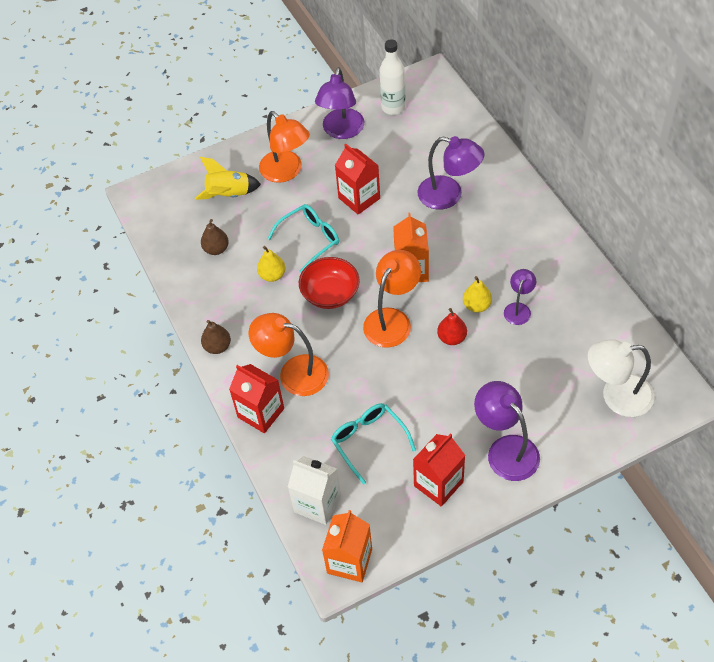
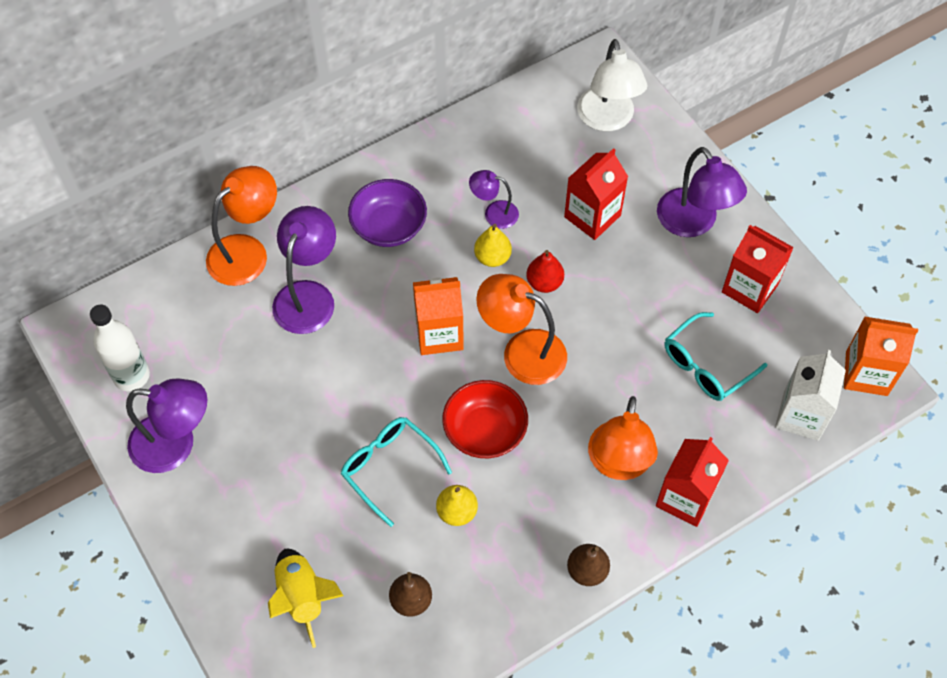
camera: 100 degrees left, 5 degrees up
(286, 172) = (257, 516): orange lamp -> orange lamp (247, 251)
(359, 198) = (312, 409): red carton -> red carton (592, 216)
(506, 449) = (693, 223): purple lamp -> purple lamp turned 75 degrees counterclockwise
(507, 242) = (389, 226): none -> purple bowl

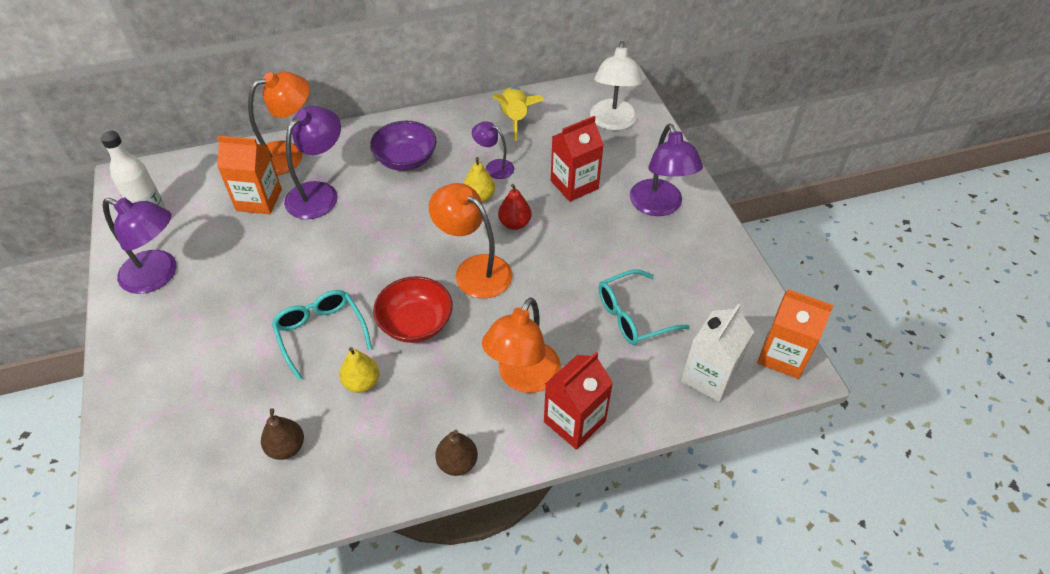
camera: 15 degrees right, 10 degrees down
(303, 597) = (194, 420): yellow rocket -> yellow rocket (515, 119)
(439, 334) = (411, 242): orange carton -> orange carton (259, 200)
(749, 288) = (693, 264): red carton -> none

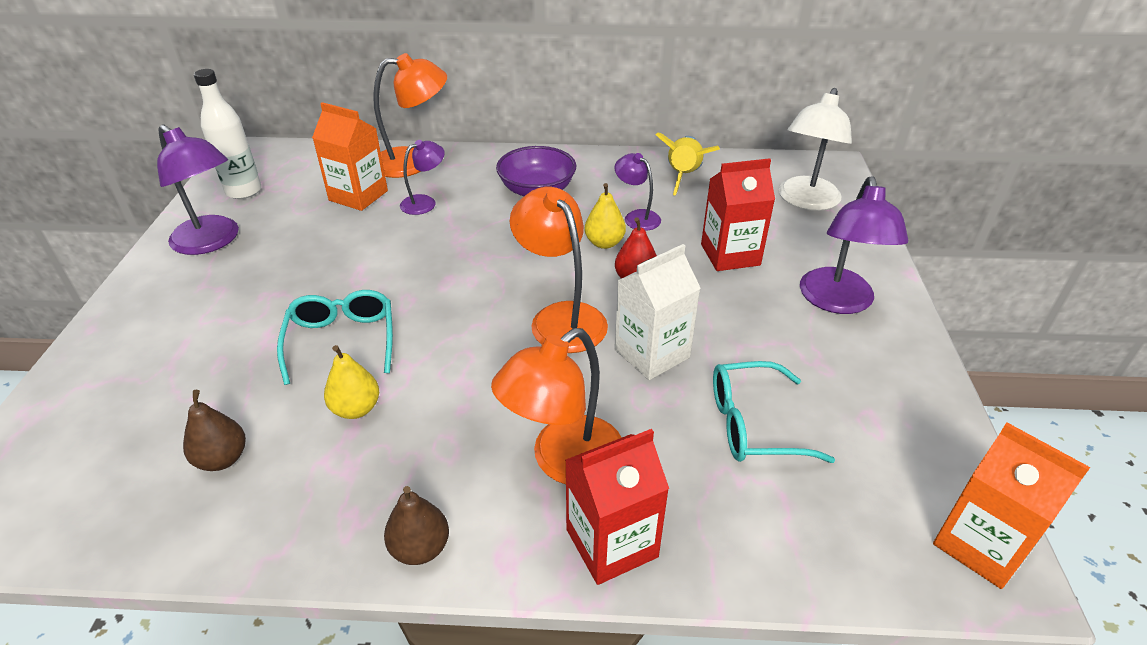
camera: 20 degrees right, 10 degrees down
(319, 193) = (425, 202): purple lamp -> purple lamp, size x0.57
(415, 323) = (458, 359): red bowl -> none
(709, 376) = (845, 540): white carton -> white carton (652, 353)

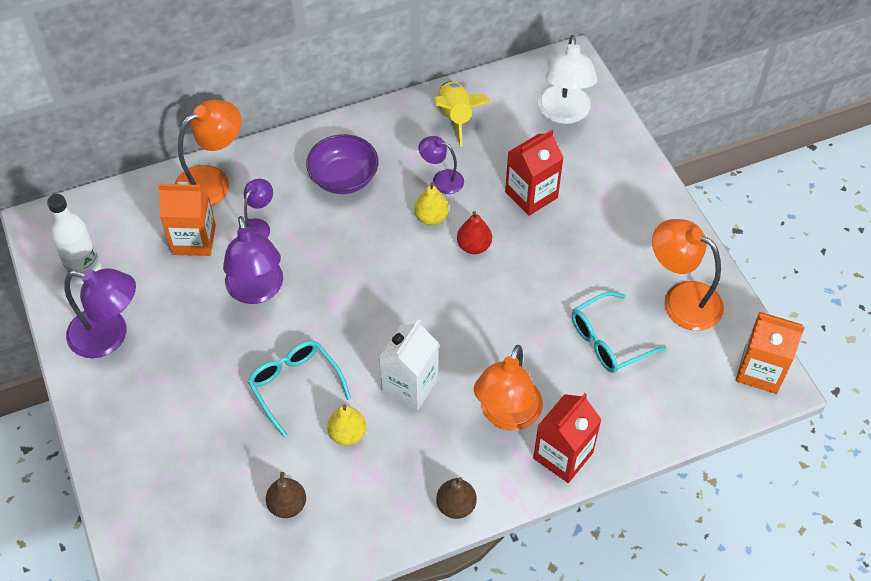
camera: 25 degrees left, 15 degrees up
(560, 317) = (439, 303): orange lamp -> orange lamp (681, 299)
(652, 353) = (519, 310): white carton -> white carton (410, 385)
(838, 302) = (624, 214): purple lamp -> purple lamp (257, 291)

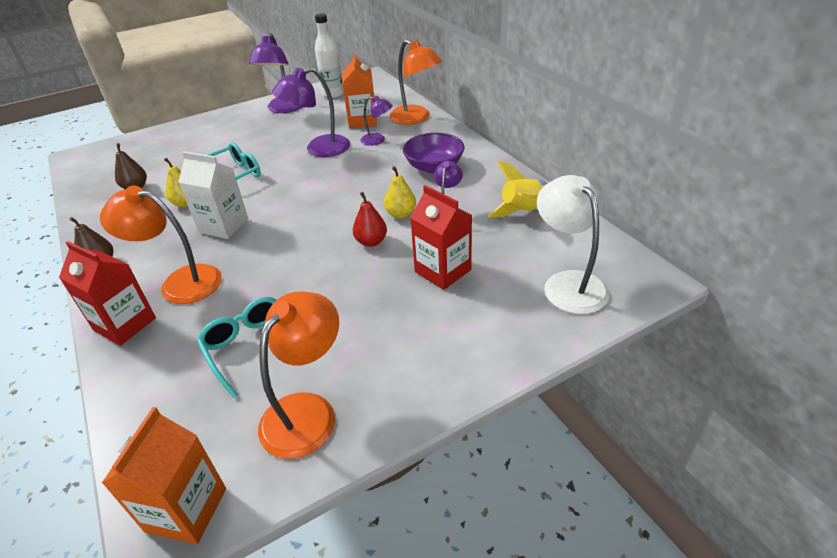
camera: 85 degrees right, 15 degrees down
(564, 113) = (568, 283): white lamp -> white lamp turned 75 degrees clockwise

